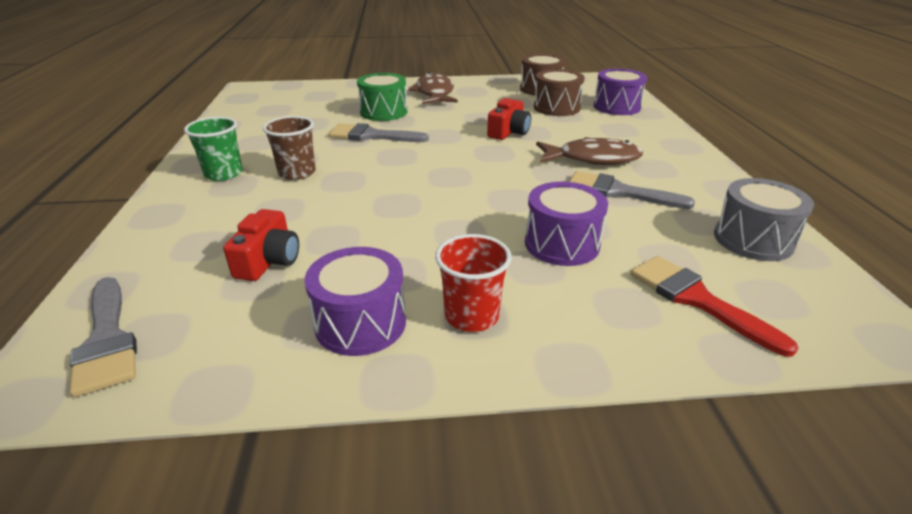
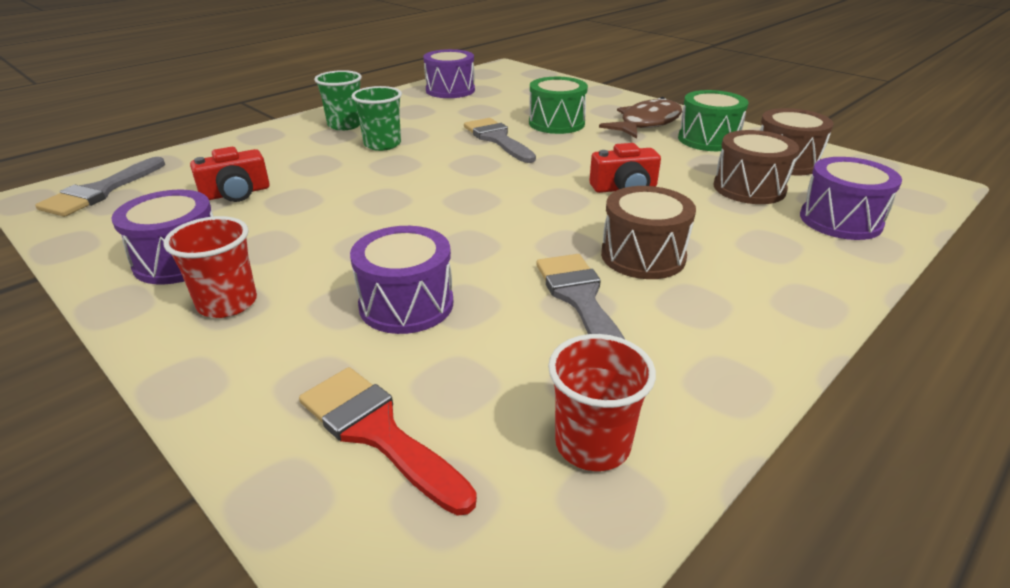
camera: 50 degrees right, 0 degrees up
(248, 117) = (450, 90): none -> purple drum
(297, 173) = (382, 144): brown cup -> green cup
(485, 91) = (708, 139): none -> green drum
(592, 159) = (643, 256): brown fish -> brown drum
(696, 299) = (377, 432): red brush -> red brush turned 60 degrees counterclockwise
(753, 240) = (592, 444): grey drum -> red cup

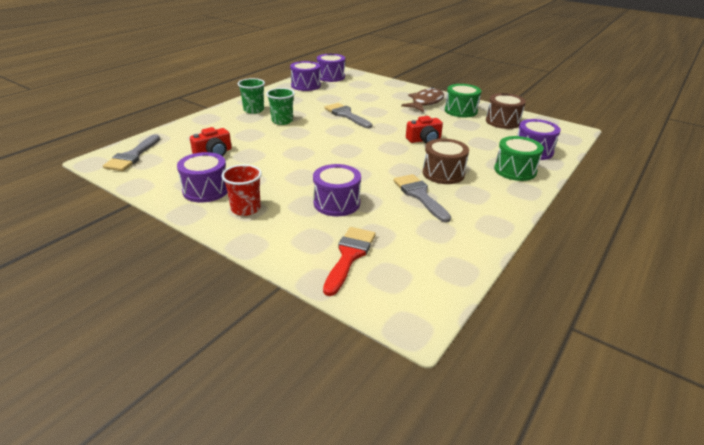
camera: 10 degrees left, 0 degrees up
(377, 432) = (349, 256): red brush -> red brush turned 75 degrees clockwise
(497, 78) = (331, 77): none -> purple drum
(556, 123) = (376, 104): green drum -> green drum (515, 170)
(592, 444) = (444, 252): red cup -> none
(749, 188) = (487, 136): brown drum -> none

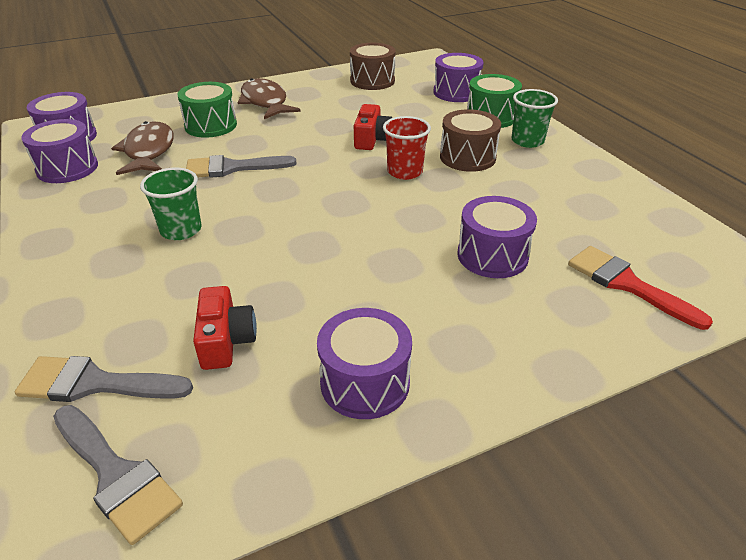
camera: 60 degrees left, 5 degrees up
(246, 208) = (459, 348): red cup -> red cup (405, 172)
(253, 110) = (94, 248): green cup -> green cup (527, 141)
(338, 94) = (148, 151): none -> brown fish
(419, 195) = (509, 189): grey brush -> grey brush (94, 383)
(460, 111) = (317, 91): green drum -> green drum (211, 125)

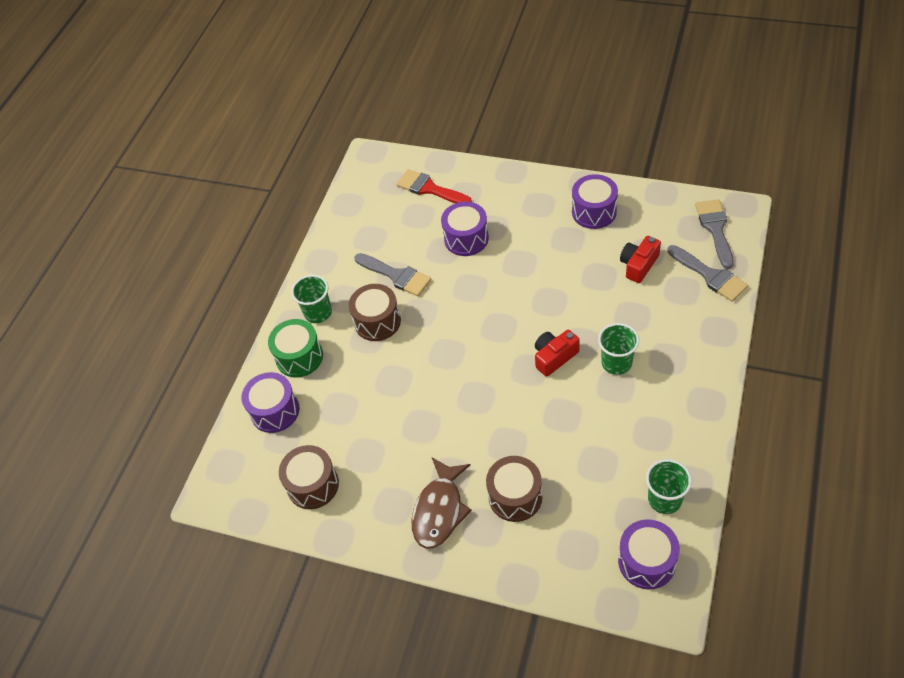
camera: 130 degrees left, 15 degrees up
(67, 168) = (664, 499): purple drum -> green cup
(148, 151) = (589, 484): brown fish -> none
(211, 125) = (515, 496): green drum -> brown drum
(232, 168) = (541, 414): grey brush -> grey brush (396, 275)
(371, 139) = (413, 386): red camera -> red camera (554, 357)
(405, 172) = (433, 333): red cup -> none
(626, 284) = (429, 189): red brush -> red brush turned 120 degrees clockwise

